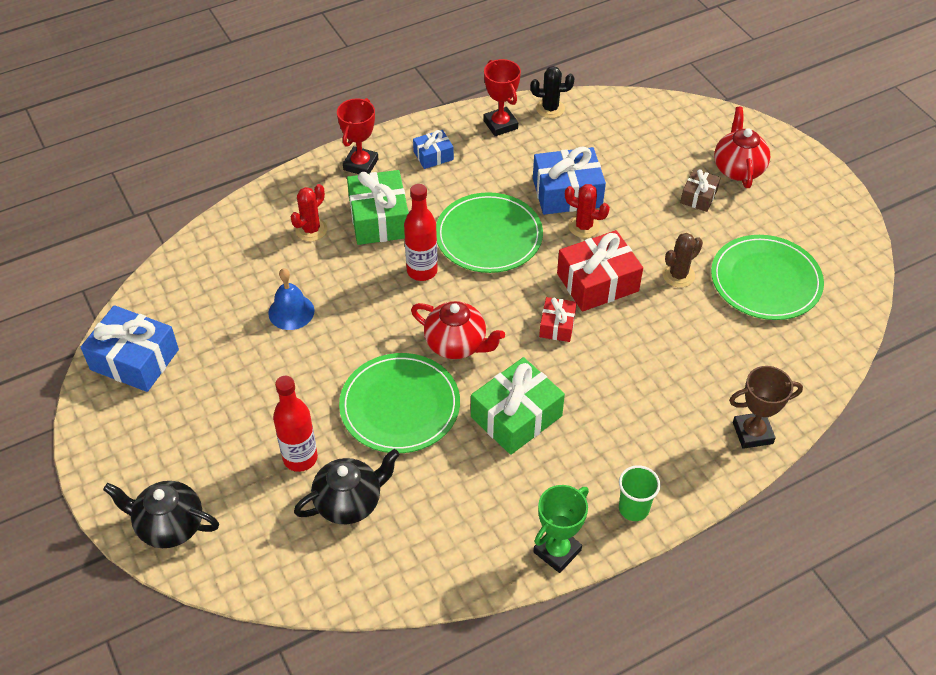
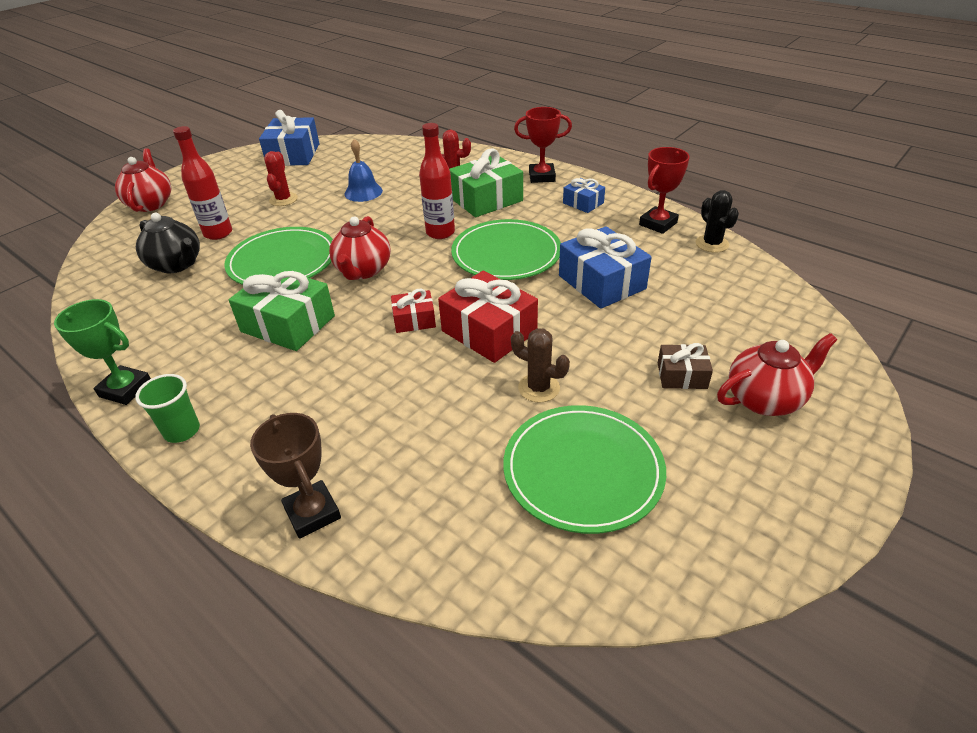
camera: 70 degrees right, 10 degrees down
(169, 526) = (151, 204): black teapot -> red teapot
(584, 226) = (562, 304): red cactus -> red cactus (283, 199)

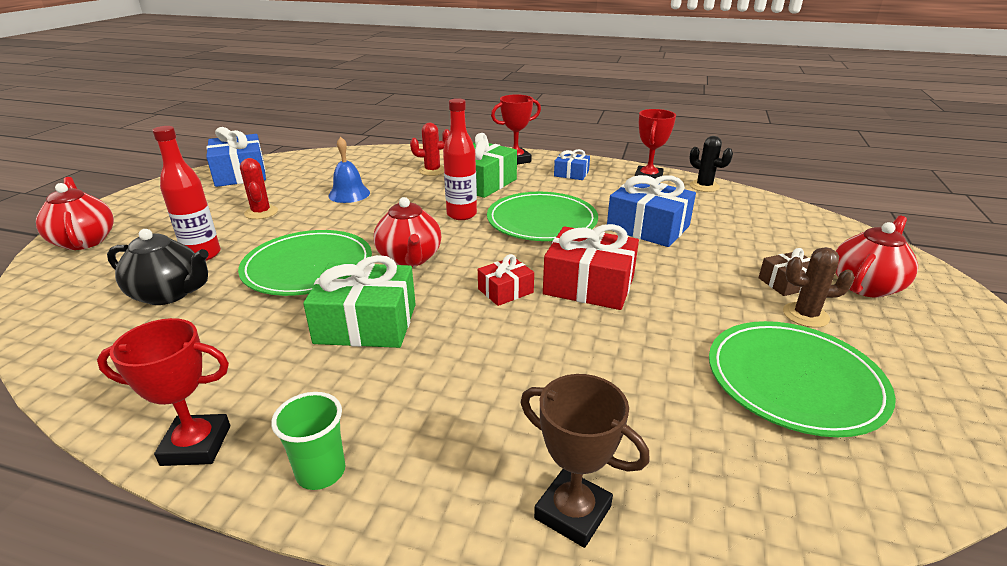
camera: 25 degrees left, 10 degrees down
(125, 389) = (196, 445): green trophy -> red trophy
(539, 388) = (682, 321): brown cactus -> brown cactus (805, 315)

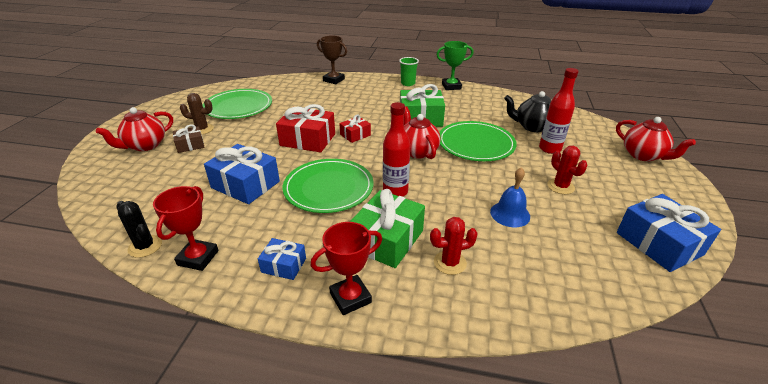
camera: 175 degrees right, 5 degrees up
(196, 445) = (451, 86): red trophy -> green trophy

